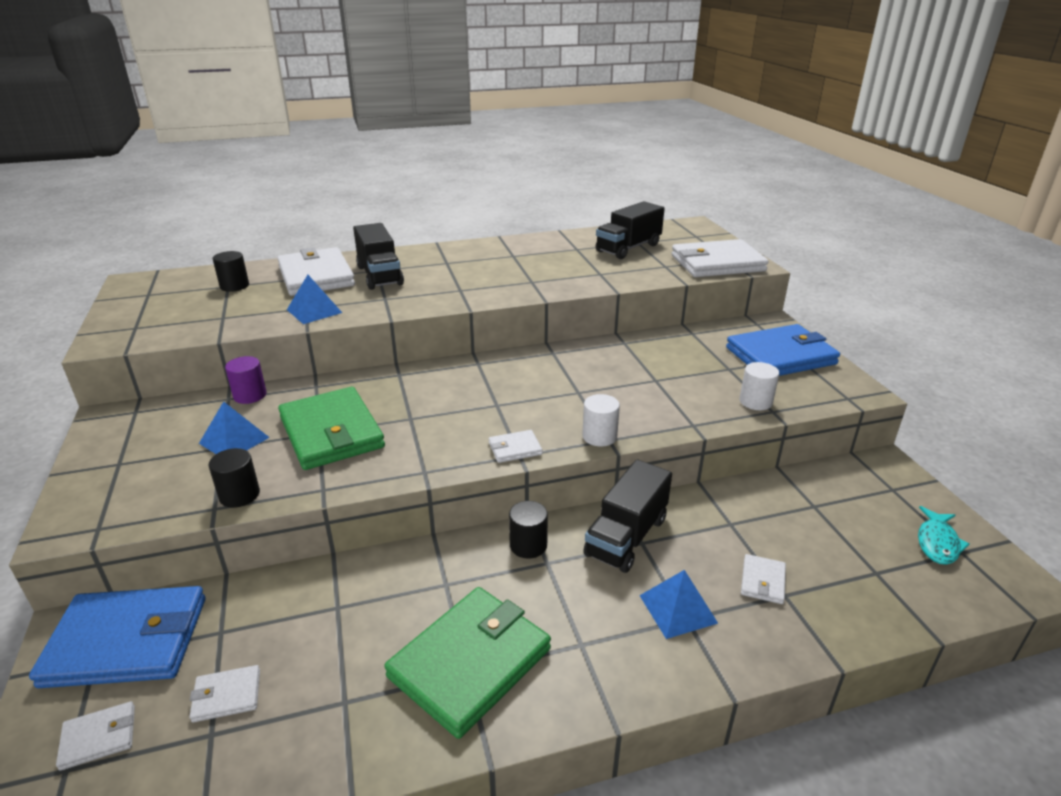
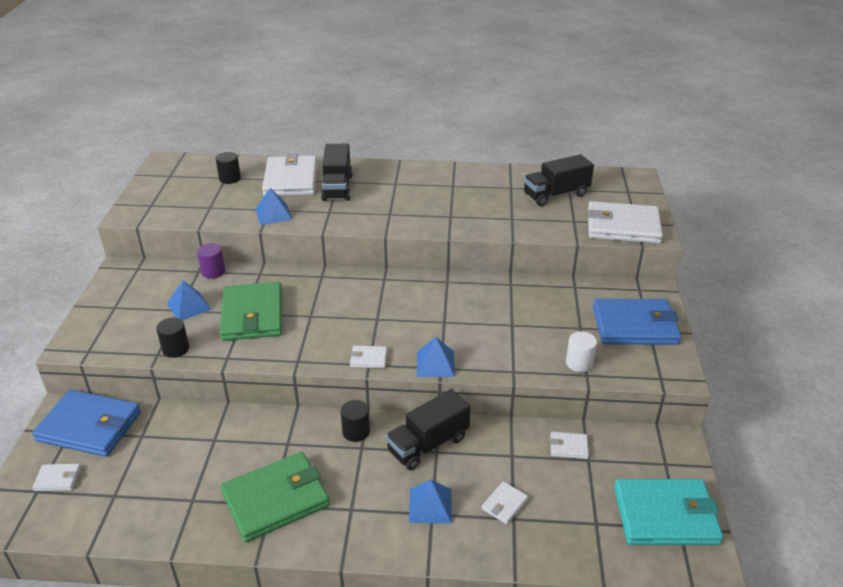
camera: 20 degrees right, 5 degrees up
(226, 695) = (130, 476): white wallet -> white wallet (568, 447)
(599, 436) = (435, 363): white cylinder -> blue pyramid
(937, 543) = (665, 515): turquoise fish -> turquoise wallet

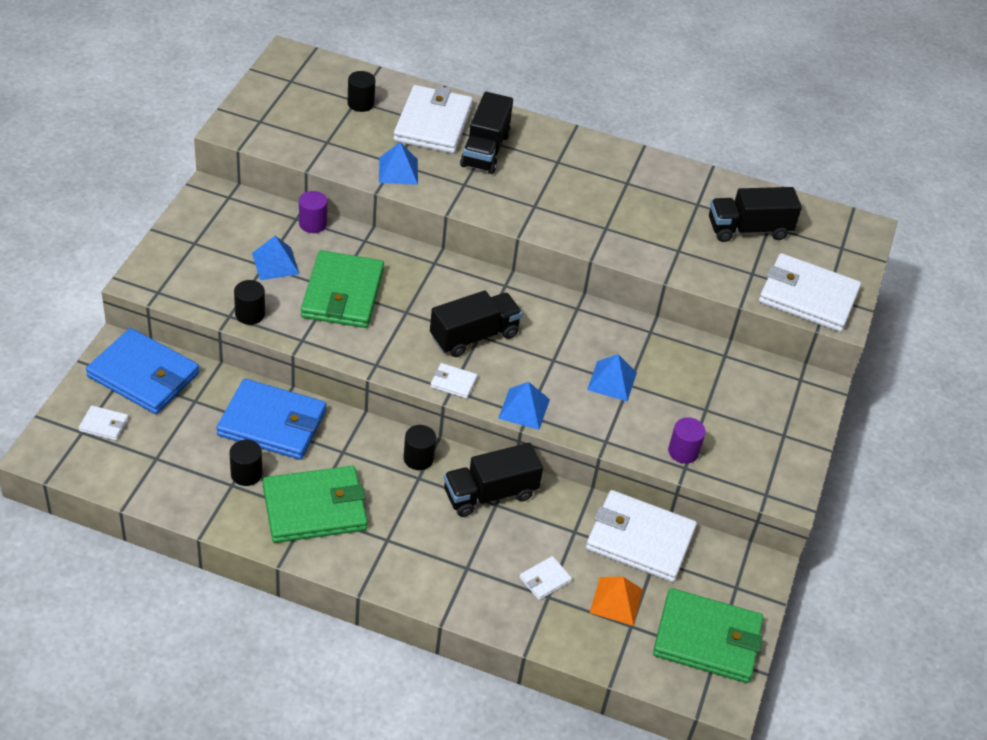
camera: 10 degrees right, 10 degrees up
(204, 486) = (246, 474): none -> black cylinder
(373, 320) = (474, 336): none -> black truck
(430, 505) = (468, 559): blue pyramid -> blue pyramid (612, 381)
(568, 447) = (640, 539): white wallet -> white wallet, size x2.29
(573, 505) = (616, 601): none -> orange pyramid
(579, 363) = (683, 452): white cylinder -> purple cylinder
(635, 326) = (770, 424): blue wallet -> blue wallet (272, 423)
(665, 515) = (707, 639): turquoise wallet -> green wallet

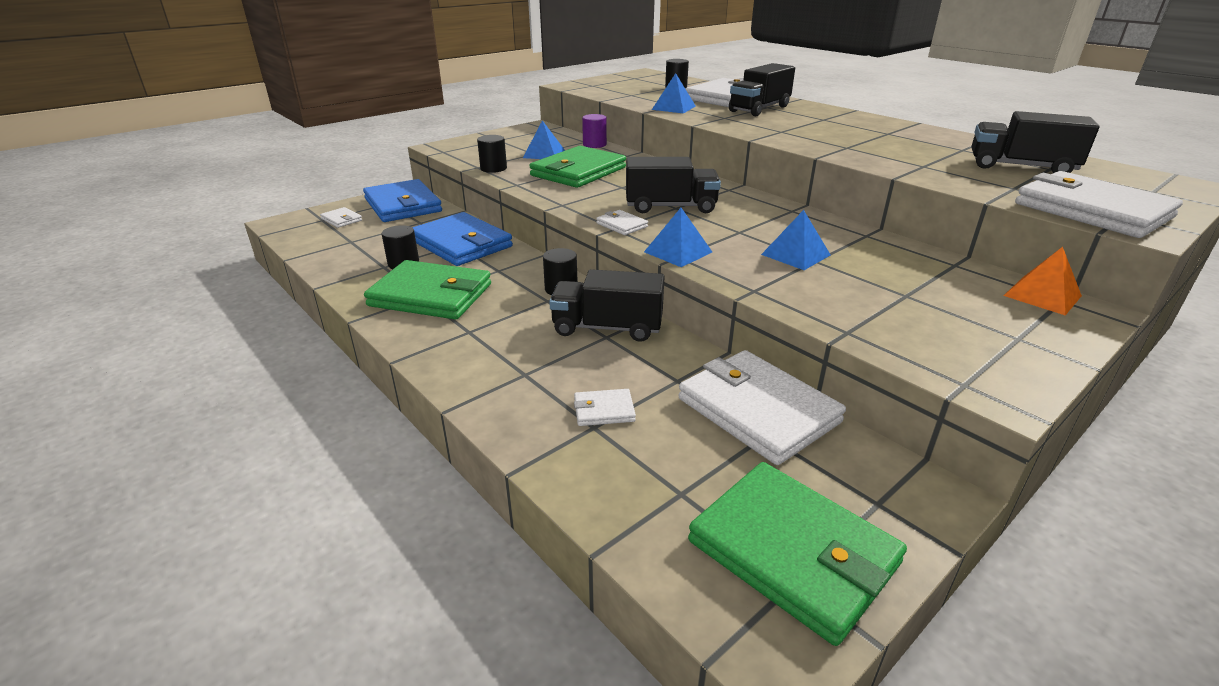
camera: 35 degrees right, 15 degrees down
(616, 601) = (680, 459): orange pyramid -> orange pyramid (1042, 295)
(683, 452) = (853, 319): purple cylinder -> none

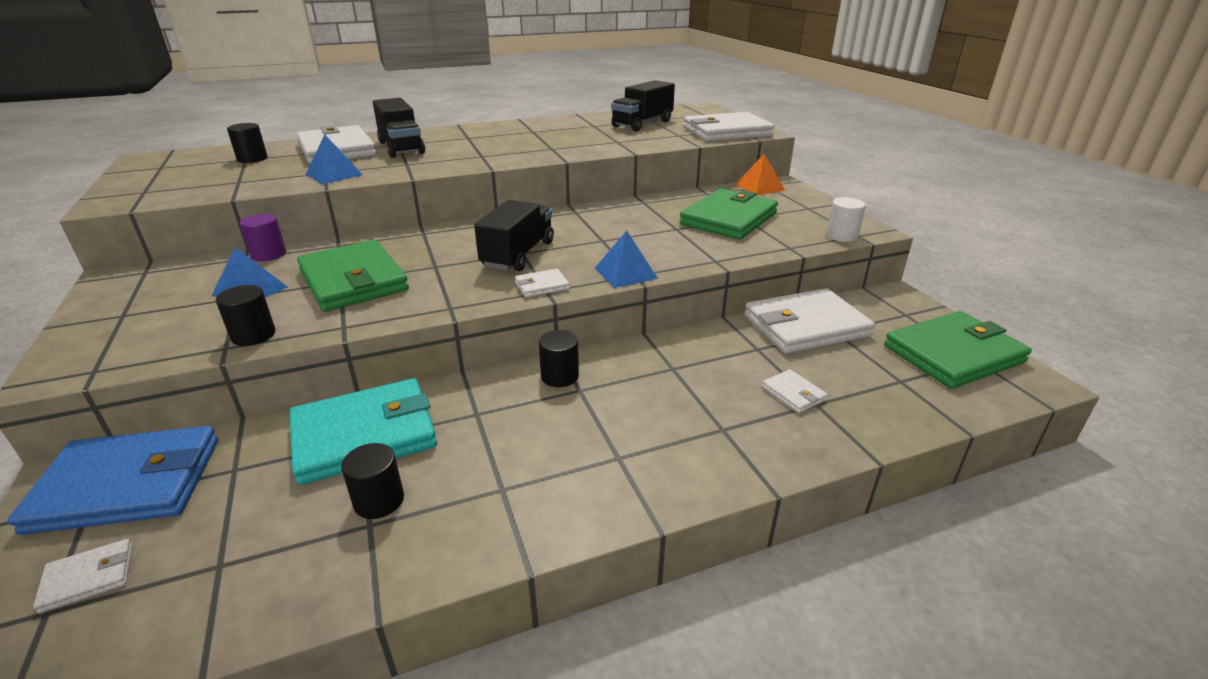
camera: 70 degrees left, 0 degrees up
(431, 295) = (504, 480): green wallet -> green wallet (729, 219)
(461, 244) = (365, 435): blue wallet -> turquoise wallet
(604, 410) = (793, 393): white wallet -> white wallet turned 45 degrees counterclockwise
(607, 328) = (657, 364): black truck -> none
(795, 254) = (662, 232): blue pyramid -> none
(941, 369) = (841, 236): none -> white cylinder

